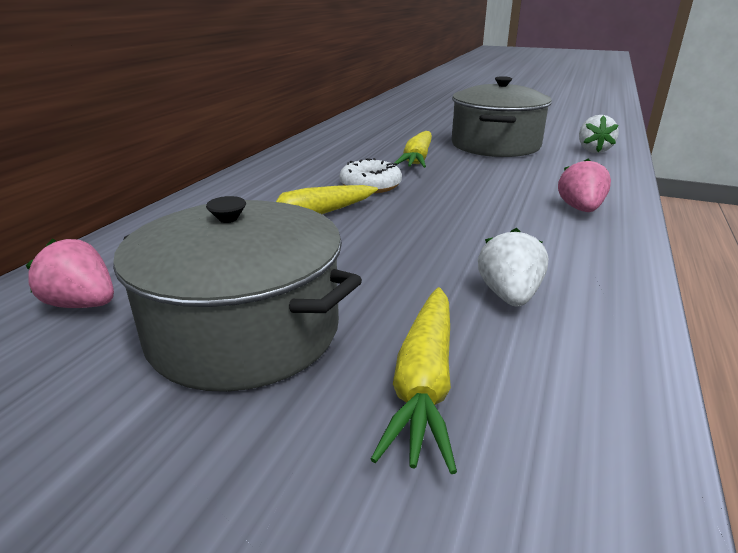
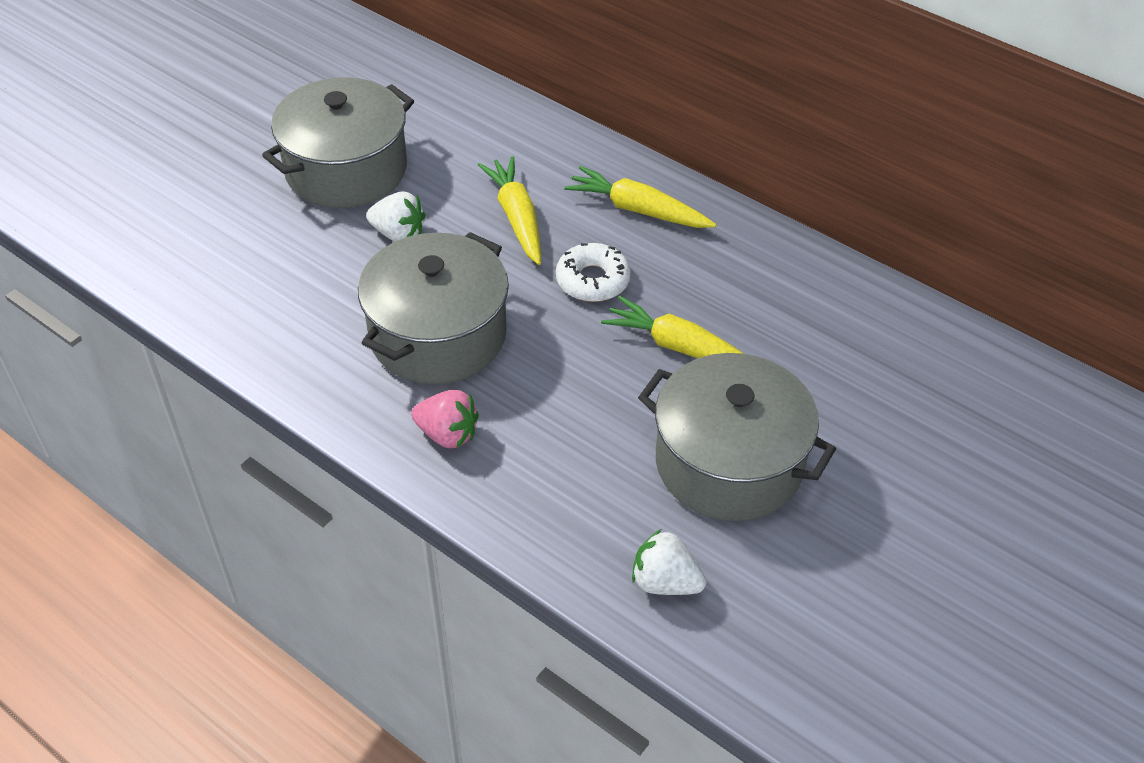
camera: 105 degrees right, 20 degrees up
(82, 304) = (418, 103): pink strawberry -> none
(424, 382) = (254, 234): yellow carrot -> yellow carrot (638, 210)
(484, 228) = (438, 335): none -> grey pot
(509, 296) = (316, 304): white strawberry -> white strawberry (398, 234)

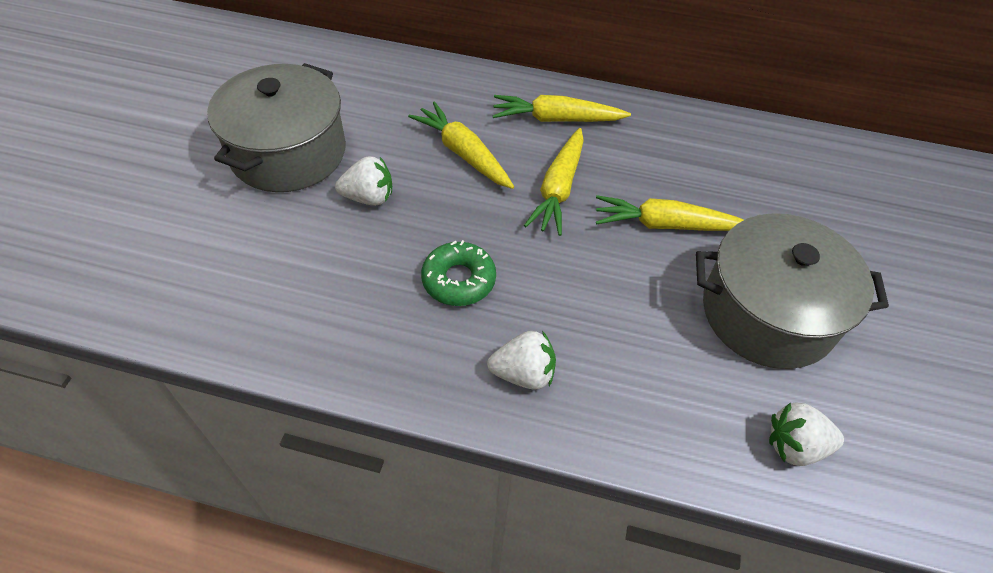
camera: 25 degrees left, 5 degrees up
(438, 335) = (458, 280): grey pot -> green donut
(447, 434) = (523, 373): pink strawberry -> white strawberry
(592, 280) = (558, 189): white donut -> yellow carrot

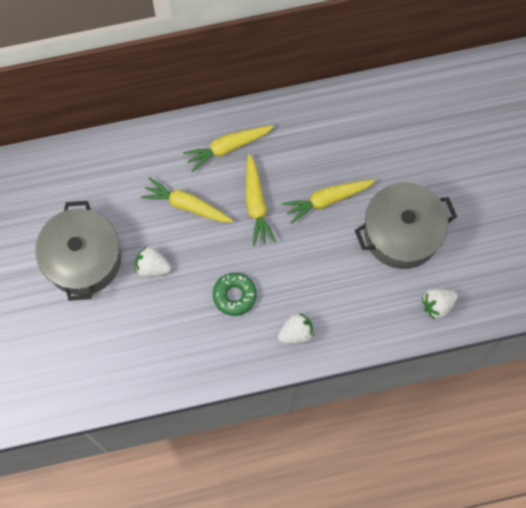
camera: 25 degrees left, 20 degrees up
(369, 197) = (152, 266): white strawberry -> white strawberry turned 135 degrees counterclockwise

